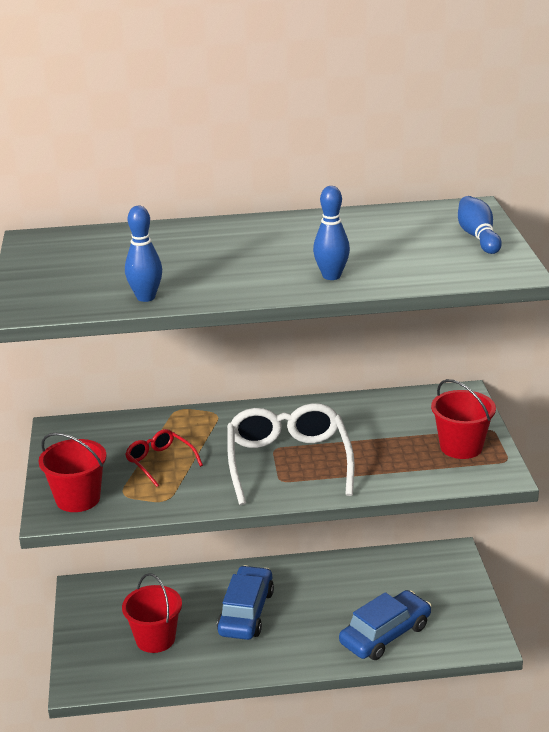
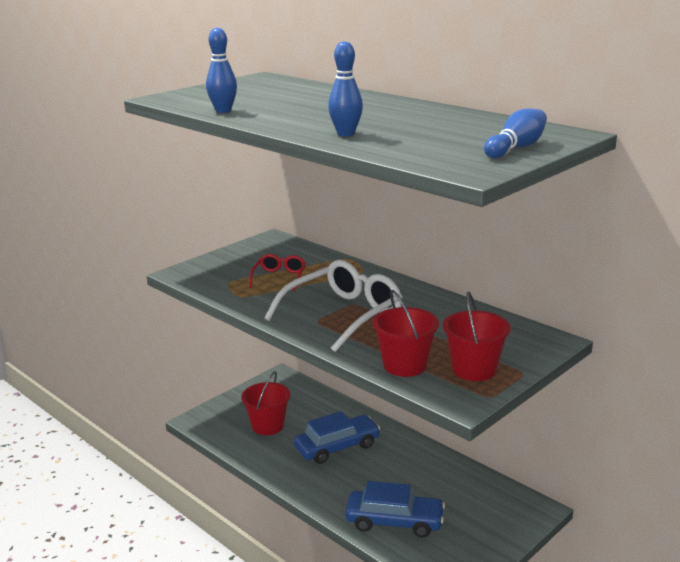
camera: 50 degrees right, 5 degrees down
(78, 499) = (205, 272): red bucket -> red bucket (405, 365)

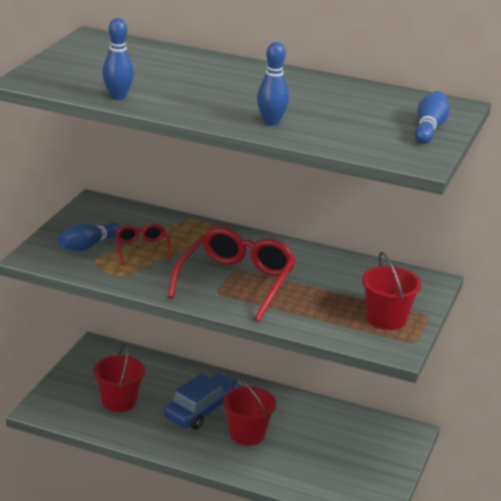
camera: 25 degrees left, 5 degrees up
(234, 270) = (88, 246): none -> blue bowling pin
(342, 315) = (236, 282): white glasses -> red glasses
(394, 521) = (296, 468): blue car -> none
(405, 365) = (327, 324): red bucket -> red bucket (247, 434)

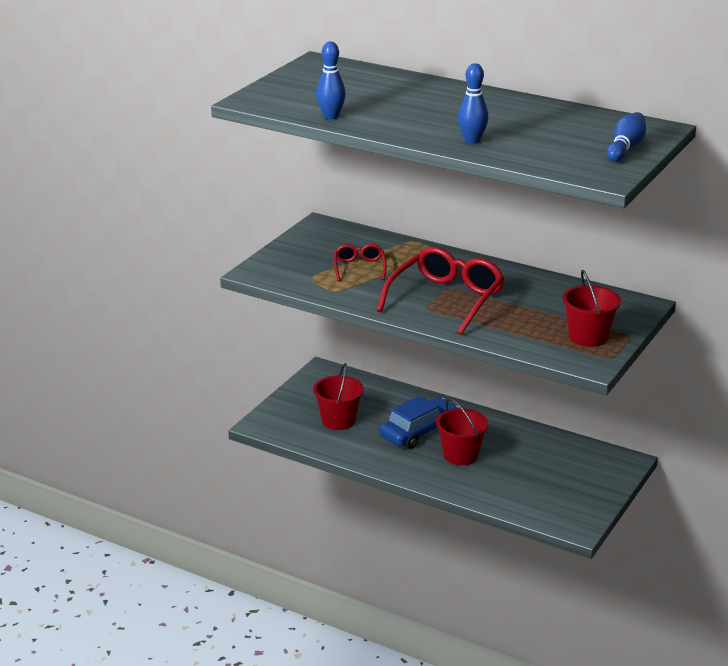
camera: 10 degrees right, 0 degrees up
(88, 246) = (308, 264): blue bowling pin -> none

